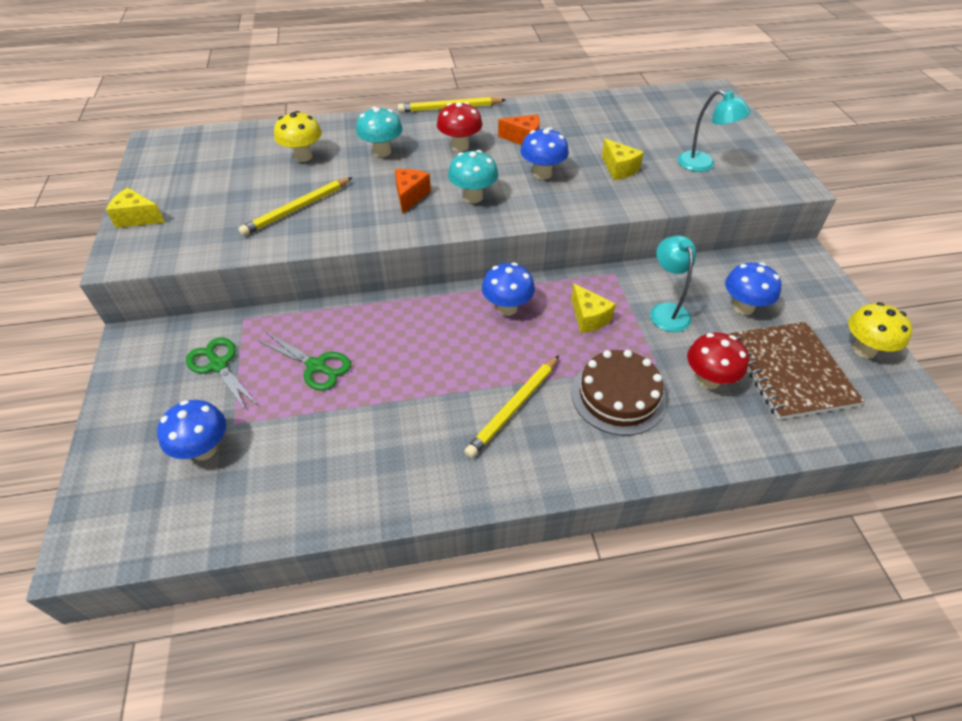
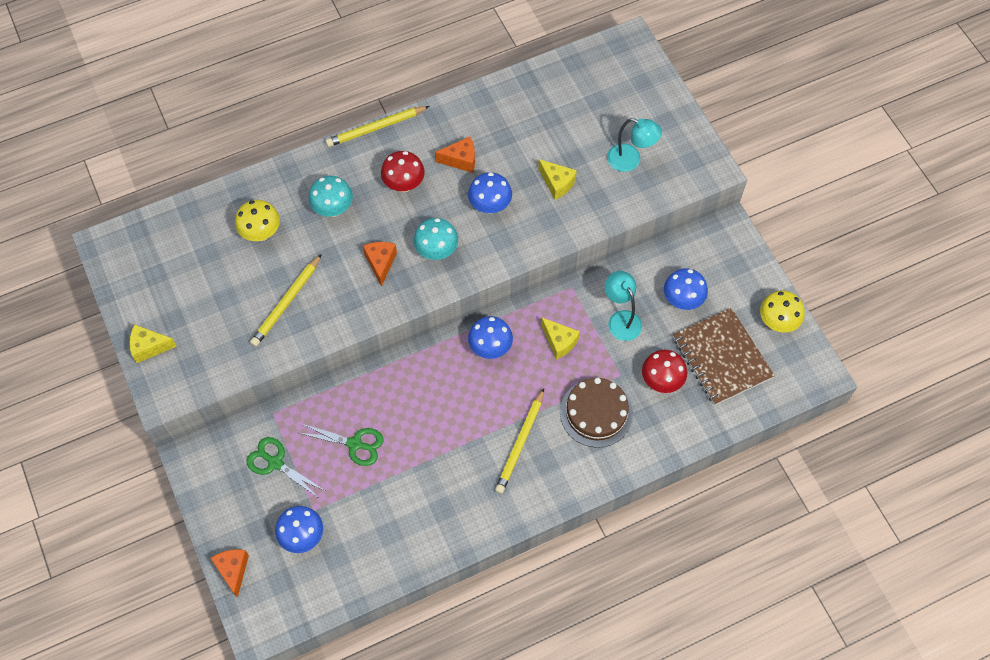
camera: 15 degrees left, 15 degrees up
(100, 468) = (233, 570): none -> orange cheese

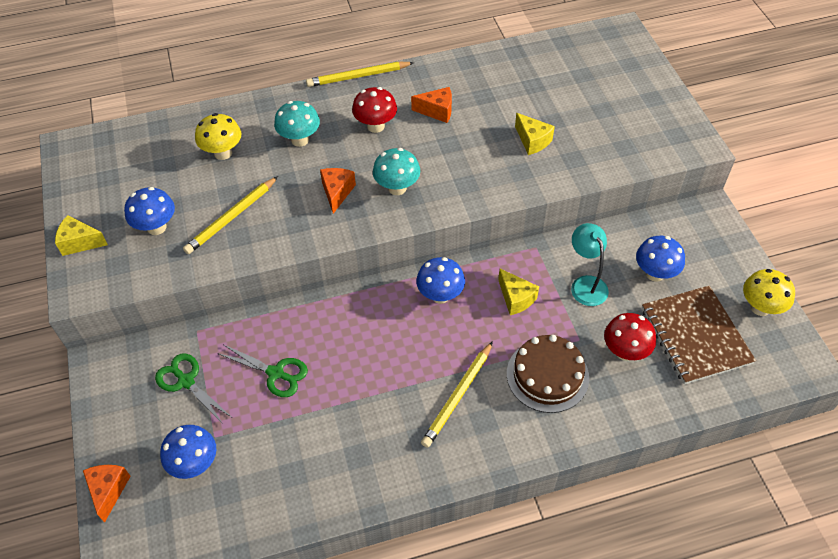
camera: 10 degrees right, 10 degrees down
(490, 206) = (460, 153): blue mushroom -> blue mushroom (156, 227)
(630, 160) = (612, 128): turquoise lamp -> none

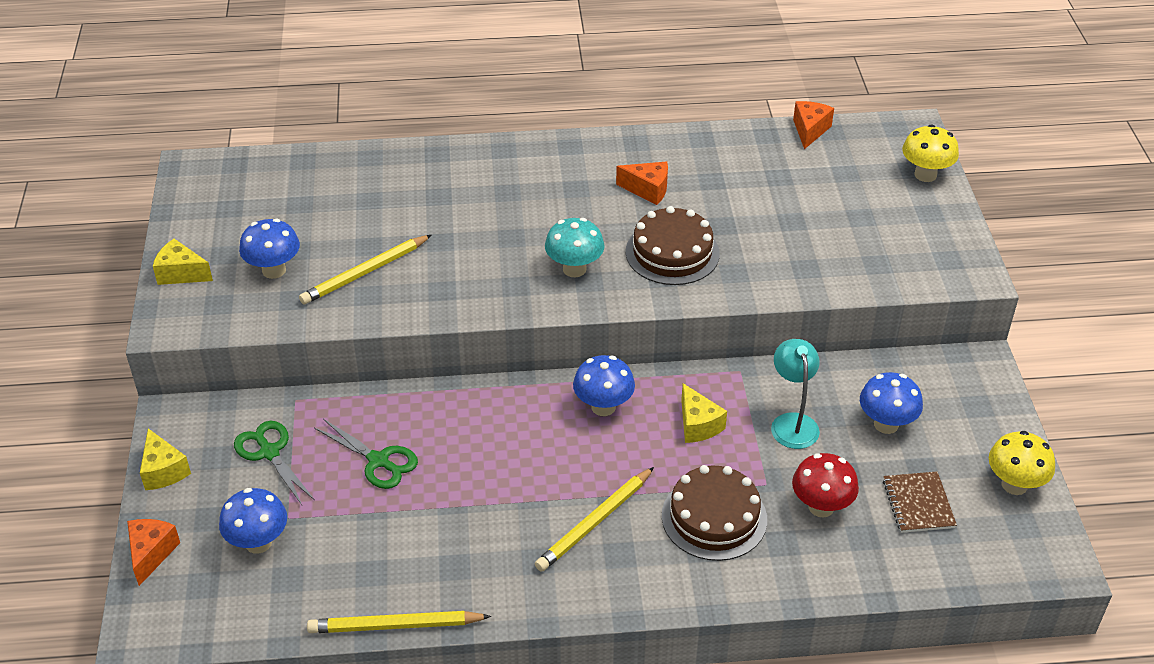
camera: 10 degrees right, 10 degrees down
(223, 153) = (372, 200): yellow mushroom -> yellow mushroom (925, 175)
(300, 140) = (469, 199): turquoise mushroom -> none
(337, 192) = (499, 263): orange cheese -> orange cheese (810, 130)
(358, 76) = (559, 137): yellow pencil -> yellow pencil (395, 626)
(376, 126) = (566, 196): red mushroom -> none
(469, 162) = (672, 253): none -> brown cake
(532, 141) = (759, 240): yellow cheese -> yellow cheese (163, 471)
(695, 336) = (918, 504): brown notebook -> brown notebook, size x0.56

